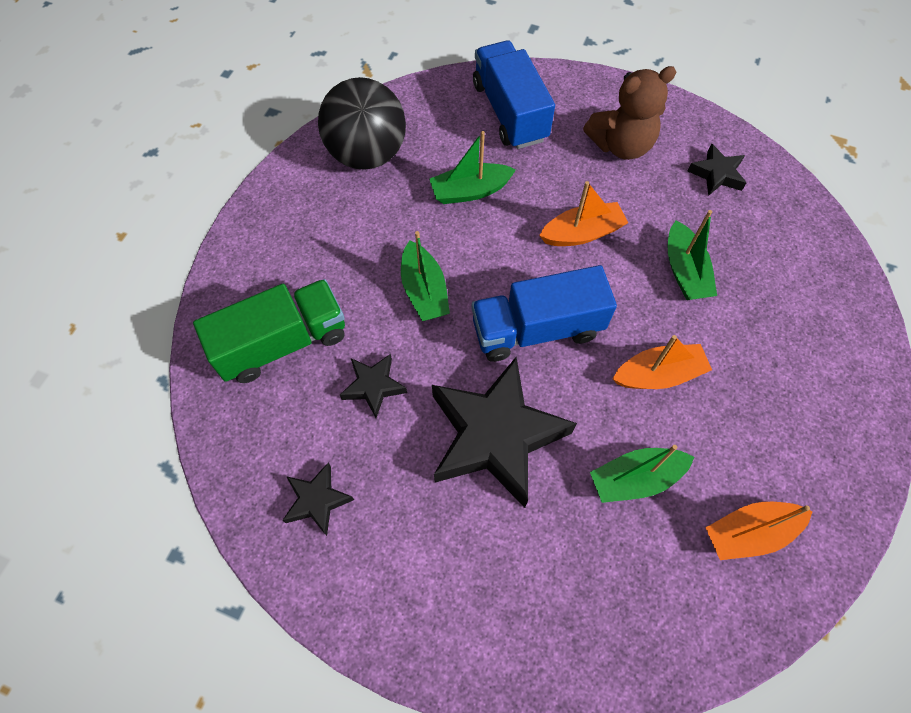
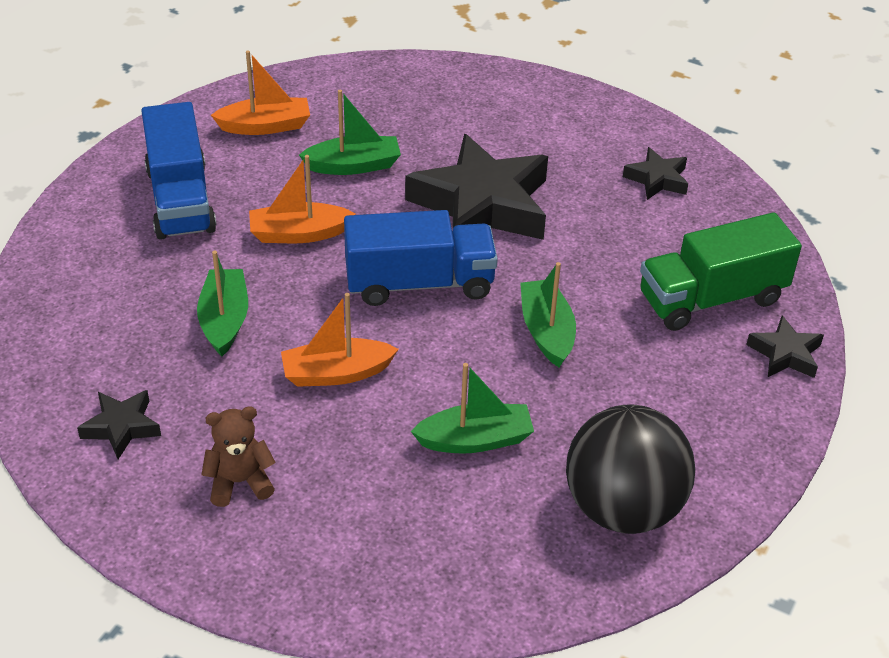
camera: 175 degrees left, 20 degrees down
(373, 386) = (606, 252): black star -> black star (785, 354)
(510, 112) = (395, 553): blue truck -> blue truck (180, 200)
(621, 145) = (239, 482): brown teddy bear -> brown teddy bear, size x0.65

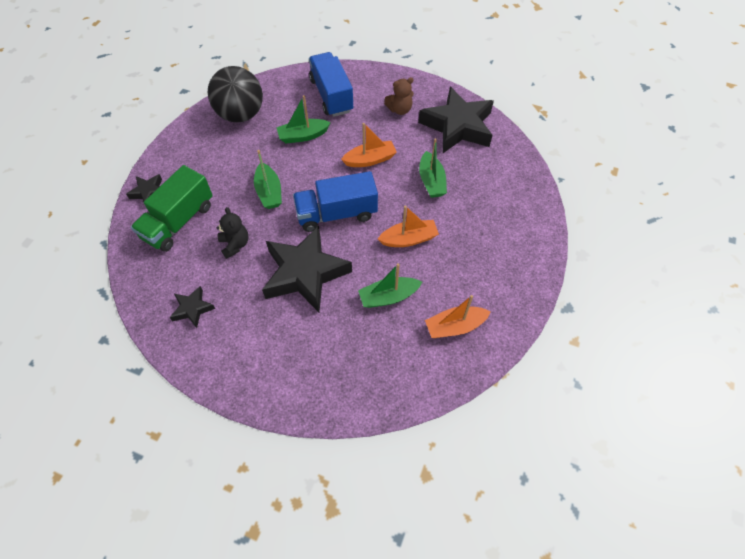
camera: 175 degrees right, 15 degrees up
(121, 427) = (457, 126): black star -> black star, size x2.17
(180, 200) = (484, 256): blue truck -> blue truck (331, 95)
(602, 254) = (235, 244): none -> black teddy bear
(711, 298) = (179, 221): green truck -> green truck turned 150 degrees clockwise

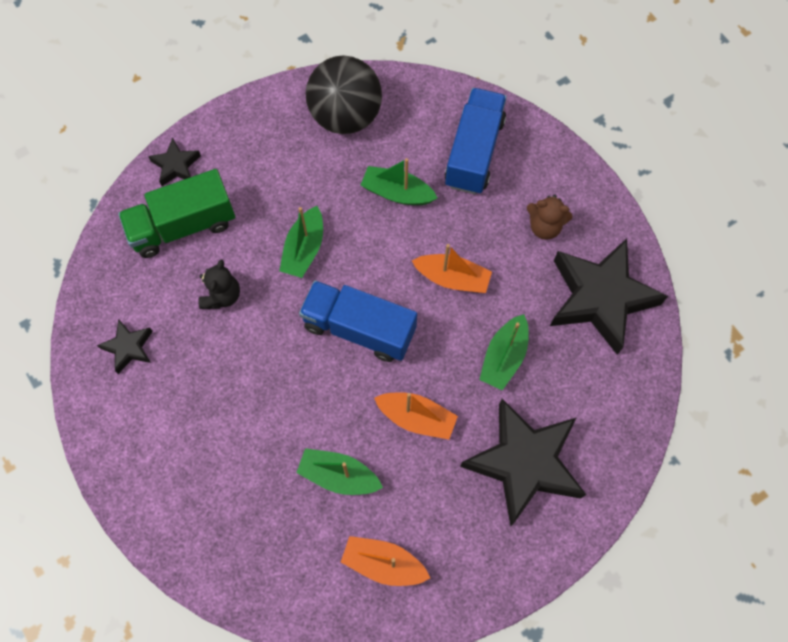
camera: 35 degrees right, 10 degrees up
(305, 273) = (270, 383): black star -> black star (524, 463)

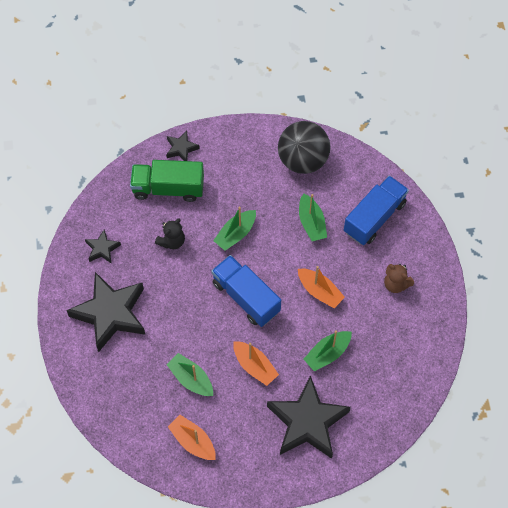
camera: 25 degrees right, 5 degrees down
(397, 193) = (311, 223): green boat -> green boat turned 150 degrees counterclockwise
(600, 298) = (408, 344): black star -> black star (110, 313)

